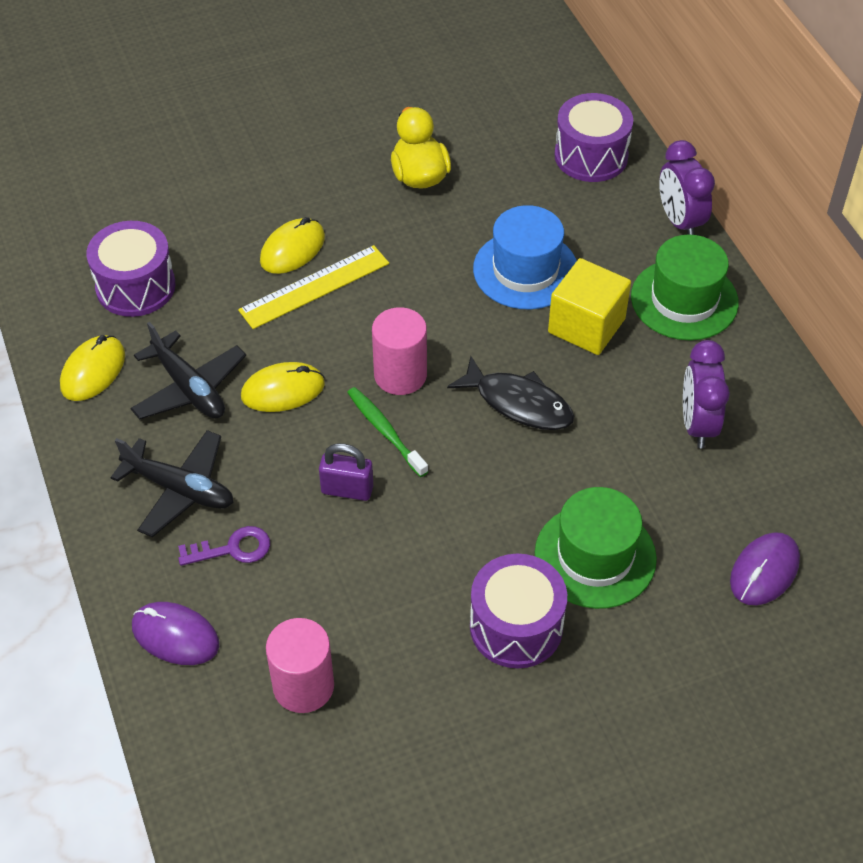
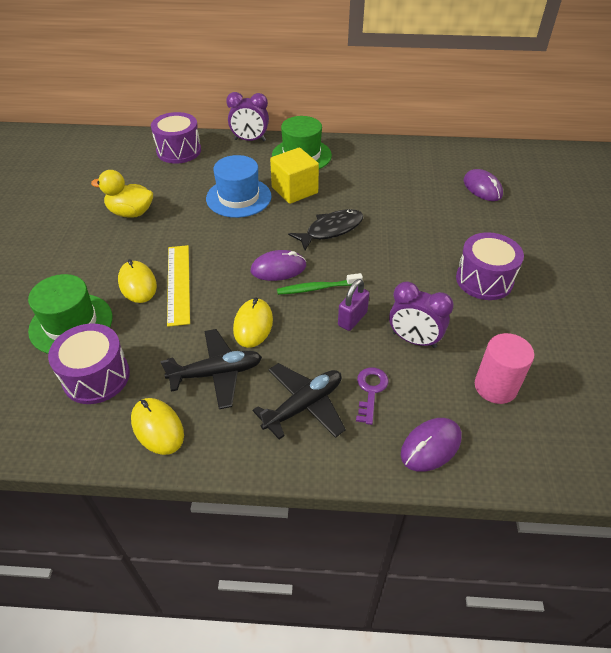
camera: 65 degrees left, 5 degrees down
(400, 375) = (278, 268): pink cylinder -> purple mouse
(595, 556) = (449, 237): green hat -> green hat (71, 324)
(697, 424) = (383, 177): purple clock -> purple clock (414, 340)

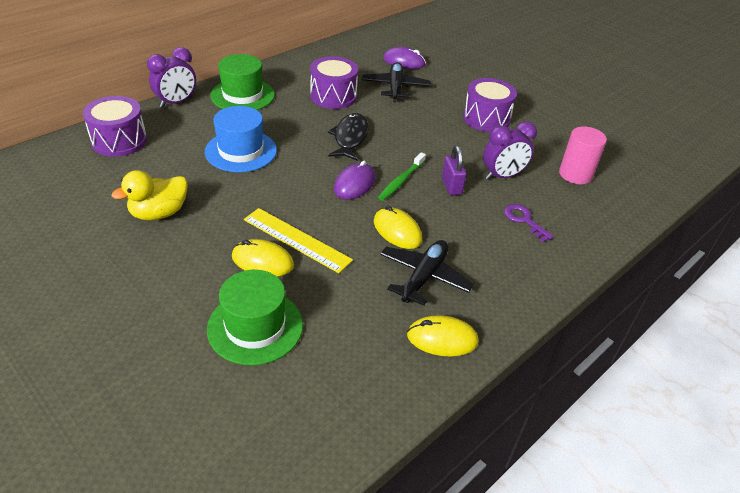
camera: 50 degrees left, 5 degrees down
(96, 377) = (343, 344): purple drum -> purple drum (333, 96)
(294, 190) = (278, 123): yellow cube -> none
(303, 406) = (504, 256): black plane -> black plane (395, 87)
(431, 446) = (593, 227): purple mouse -> none

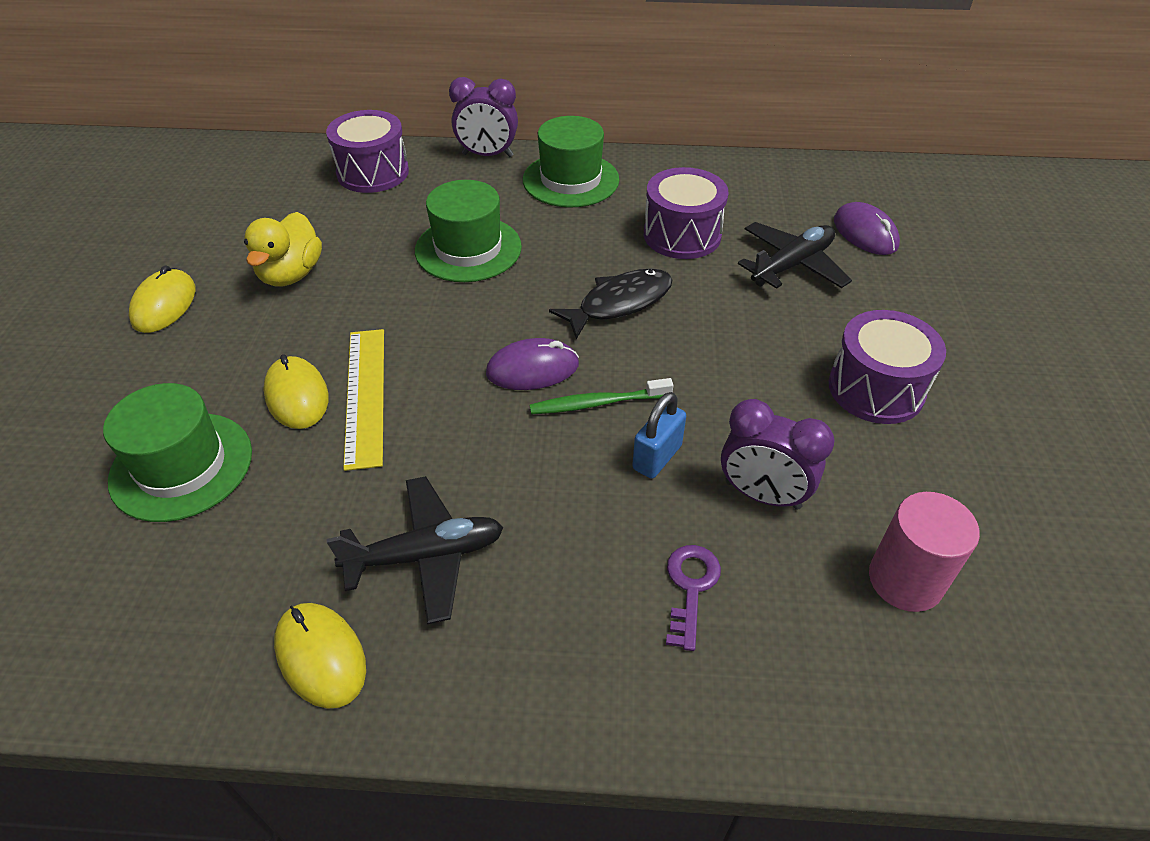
camera: 50 degrees right, 5 degrees up
(159, 213) = (291, 274): yellow duck -> yellow duck turned 90 degrees counterclockwise
(241, 151) = (468, 249): blue hat -> green hat
(397, 231) = (489, 468): yellow mouse -> yellow mouse (164, 305)
(451, 186) = (657, 457): purple padlock -> blue padlock

